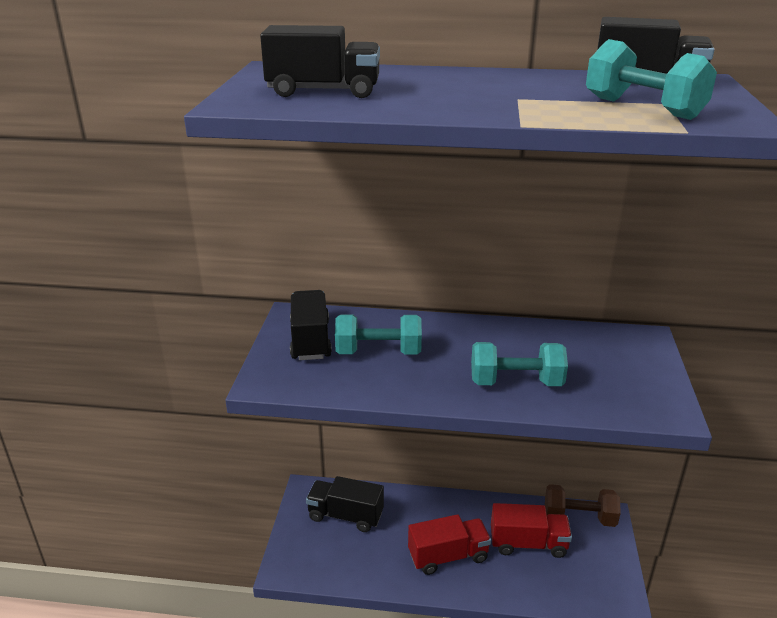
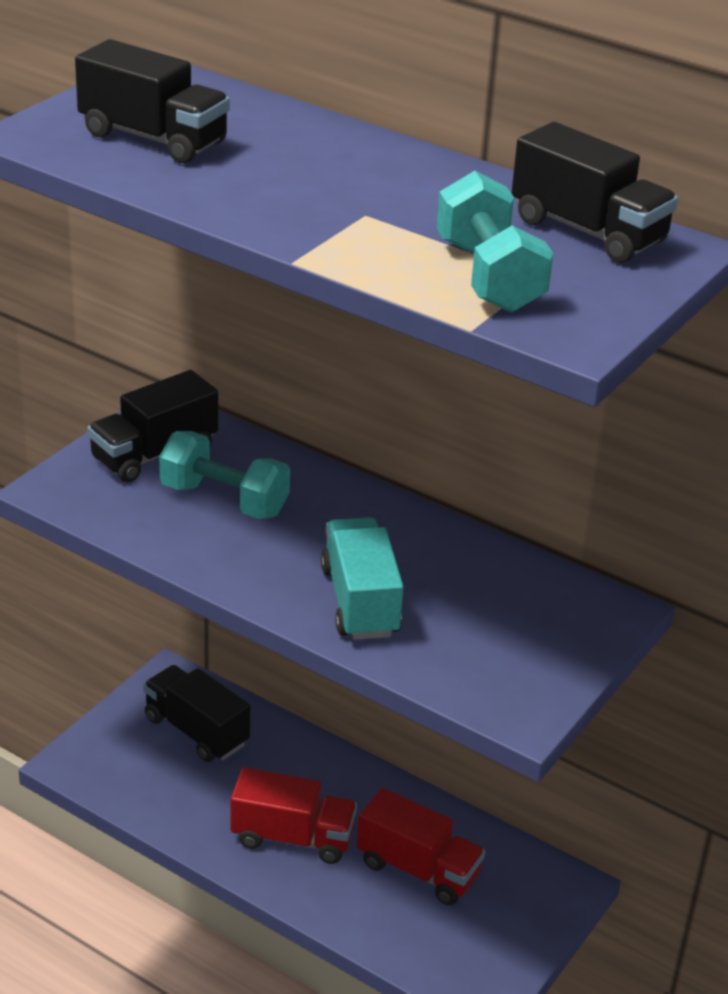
camera: 25 degrees right, 5 degrees up
(310, 340) = (154, 454): black truck -> black truck turned 150 degrees counterclockwise
(516, 382) = (360, 602): turquoise dumbbell -> turquoise truck
(579, 518) = (524, 868): brown dumbbell -> none

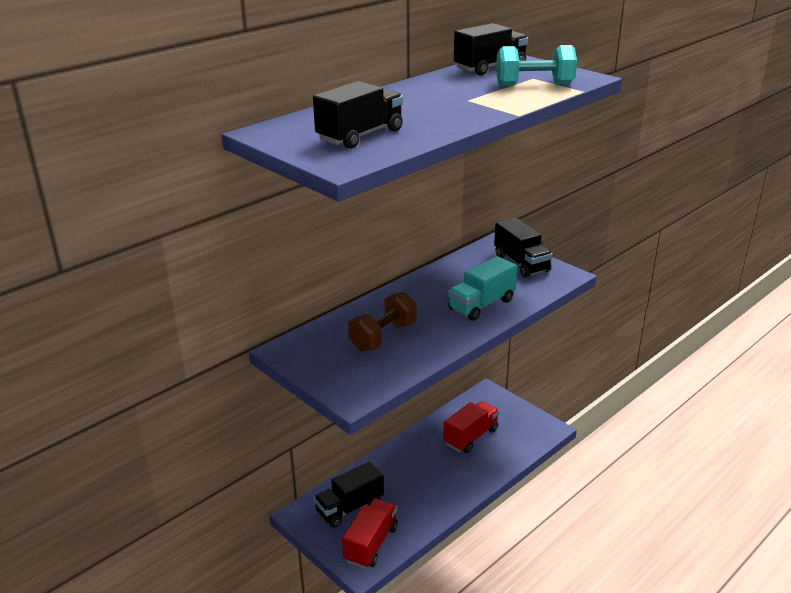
camera: 75 degrees left, 5 degrees down
(154, 454) = (328, 357): black truck -> black truck (521, 263)
(224, 500) = (383, 336): turquoise dumbbell -> brown dumbbell
(292, 837) = (441, 478): red truck -> red truck (371, 544)
(360, 602) = (481, 305): turquoise truck -> turquoise truck turned 45 degrees counterclockwise

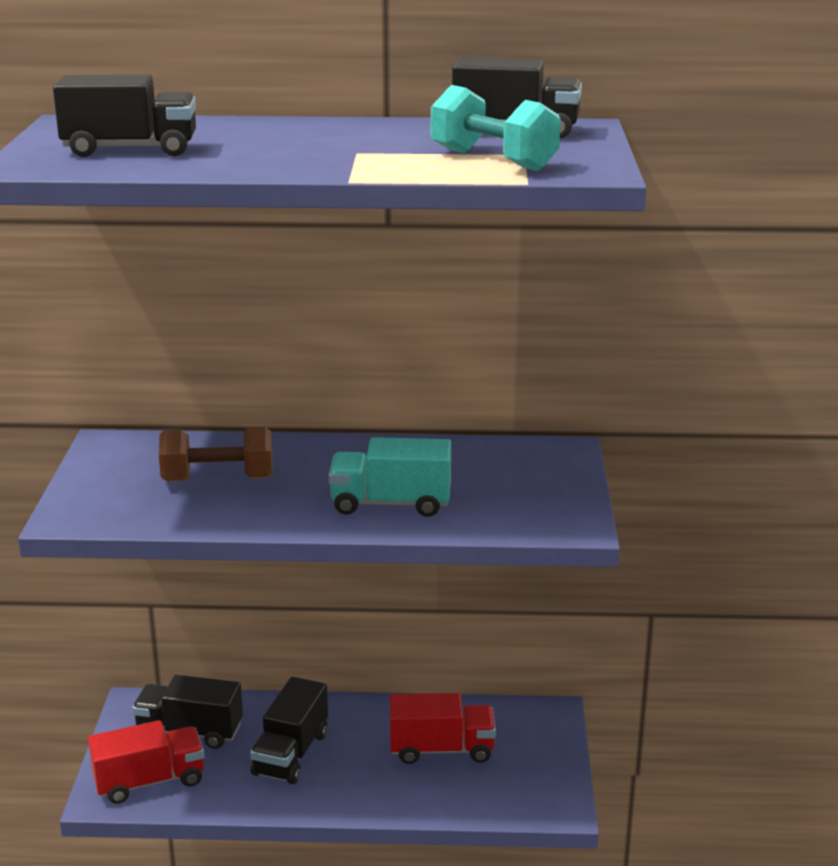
camera: 45 degrees right, 5 degrees down
(521, 263) = (547, 485): black truck -> black truck (291, 753)

